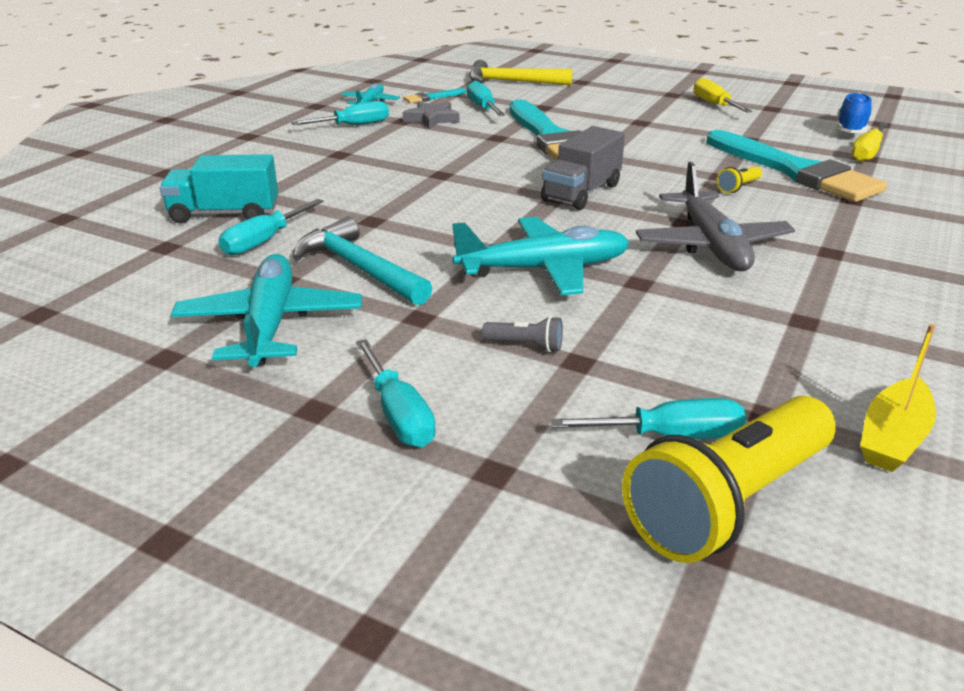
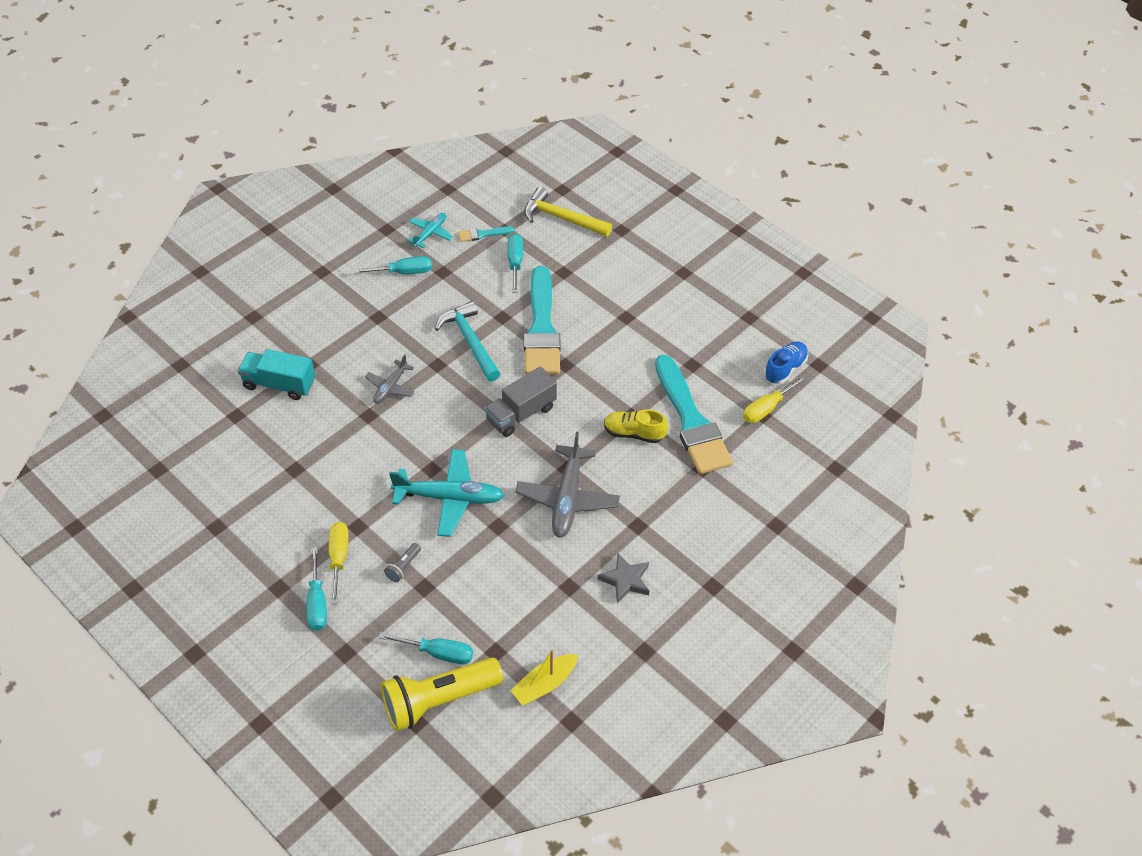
camera: 15 degrees right, 20 degrees up
(264, 241) = (295, 424): turquoise screwdriver -> none
(270, 324) = (276, 511): turquoise plane -> none
(359, 268) = (342, 469): turquoise hammer -> turquoise hammer (470, 341)
(389, 196) = (390, 387): none -> grey plane
(432, 119) = (466, 274): grey star -> grey star (625, 580)
(525, 346) = (403, 566): grey flashlight -> grey flashlight turned 90 degrees clockwise
(714, 105) = (705, 300): yellow screwdriver -> yellow screwdriver (338, 558)
(738, 187) = (634, 433): yellow flashlight -> yellow shoe

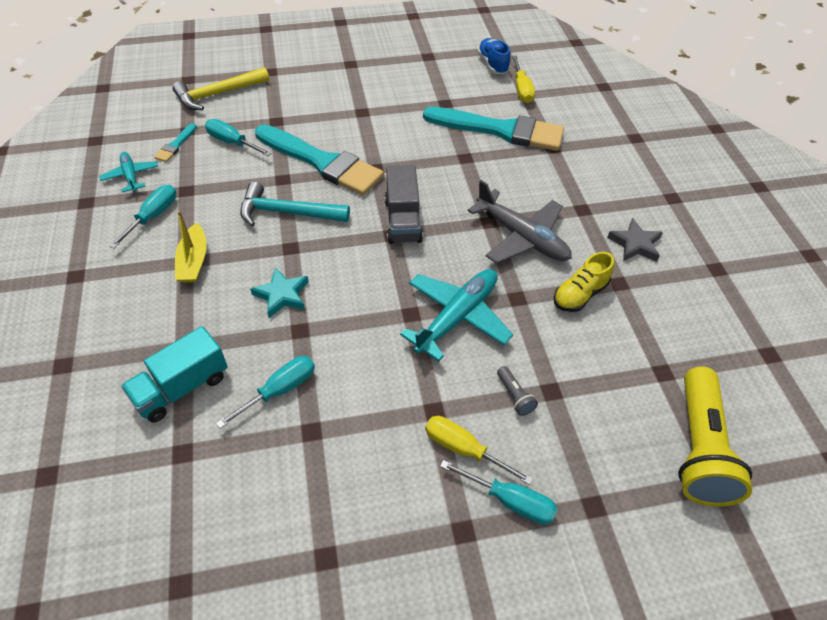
camera: 55 degrees left, 0 degrees up
(390, 387) = (282, 295): grey plane -> turquoise star
(438, 653) = (640, 420): turquoise screwdriver -> turquoise screwdriver (279, 390)
(544, 684) = (719, 353): yellow boat -> yellow boat (194, 261)
(634, 433) = (485, 165): yellow shoe -> yellow shoe (580, 294)

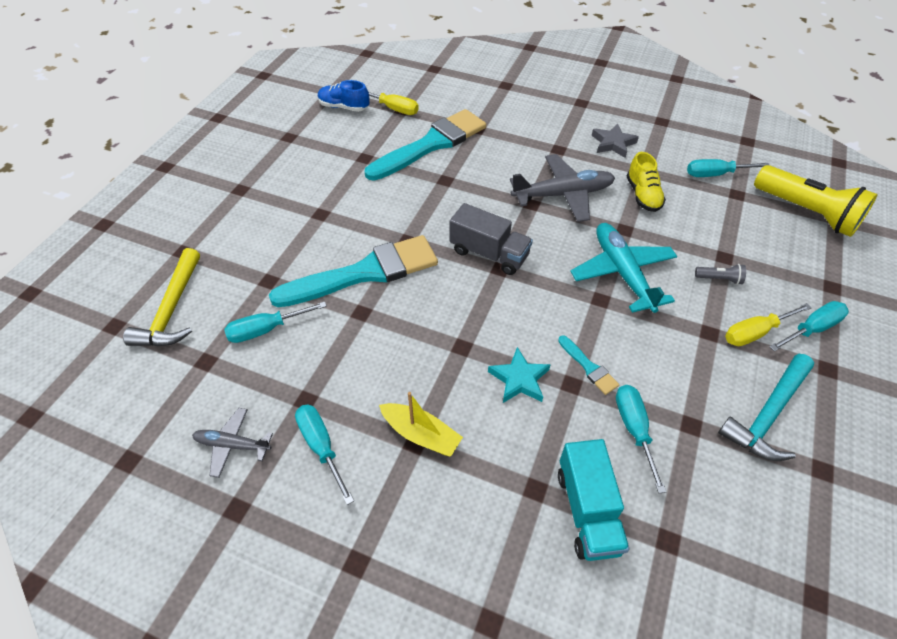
camera: 55 degrees left, 0 degrees up
(131, 176) = (232, 445): turquoise plane -> grey plane
(175, 145) = (220, 381): turquoise brush -> turquoise brush (588, 367)
(288, 212) = (412, 328): turquoise hammer -> turquoise hammer (768, 414)
(676, 343) = (715, 174): none -> turquoise screwdriver

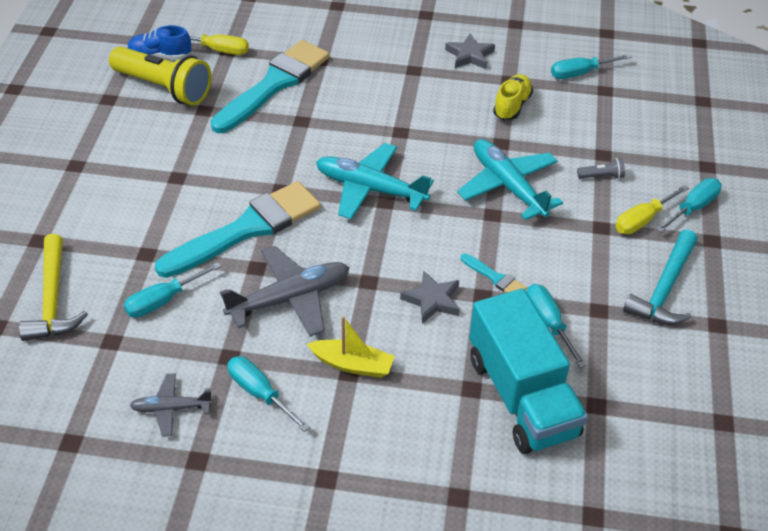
camera: 15 degrees left, 5 degrees down
(489, 253) = (370, 189): grey truck -> turquoise plane
(519, 379) = (432, 300): turquoise star -> grey star
(563, 194) = (430, 117): grey plane -> grey plane (290, 298)
(587, 510) = (522, 396): turquoise truck -> turquoise truck, size x1.55
(643, 195) = (512, 106): yellow shoe -> yellow shoe turned 135 degrees counterclockwise
(806, 212) = (674, 98): yellow flashlight -> yellow flashlight (164, 88)

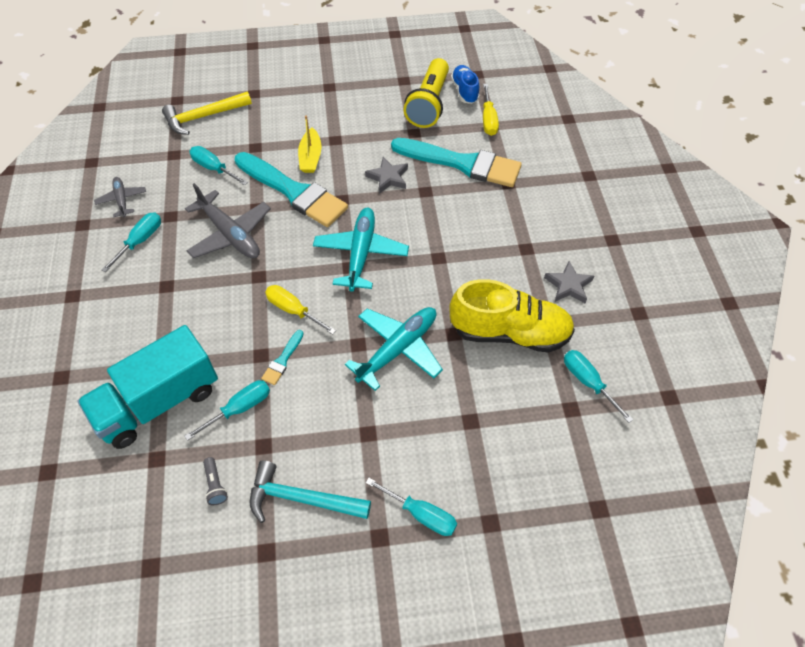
camera: 75 degrees right, 10 degrees up
(352, 365) = (174, 286): yellow boat -> yellow boat (310, 157)
(432, 300) = (248, 321): grey star -> grey star (388, 177)
(512, 106) = (510, 332): yellow shoe -> yellow shoe, size x1.87
(601, 176) = (438, 424): grey flashlight -> grey flashlight (215, 485)
(643, 220) = (389, 468): yellow screwdriver -> yellow screwdriver (293, 310)

